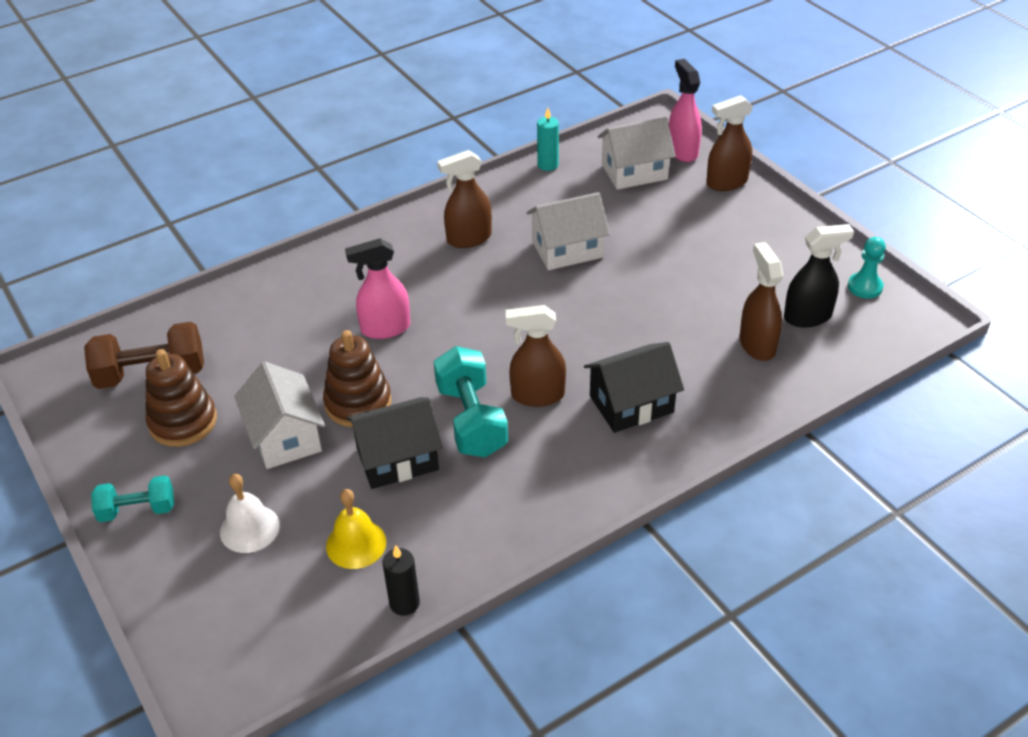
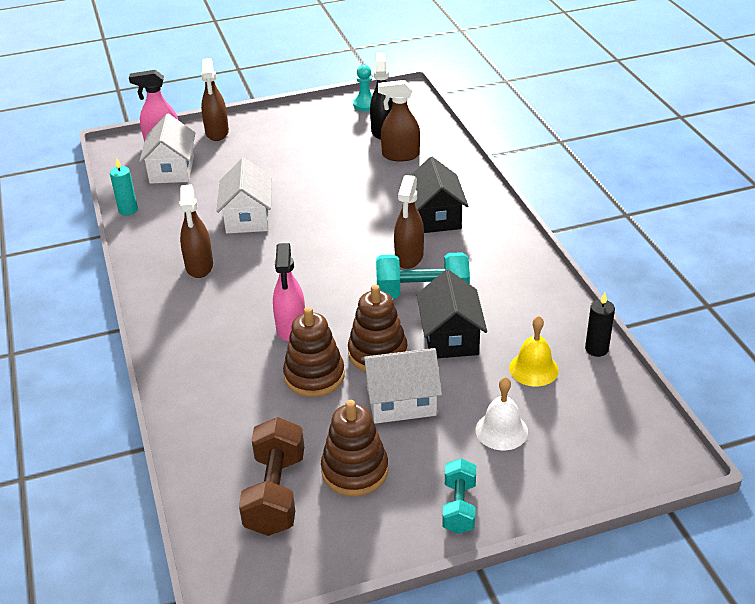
camera: 75 degrees left, 5 degrees down
(314, 363) = (314, 376): none -> brown stacking toy

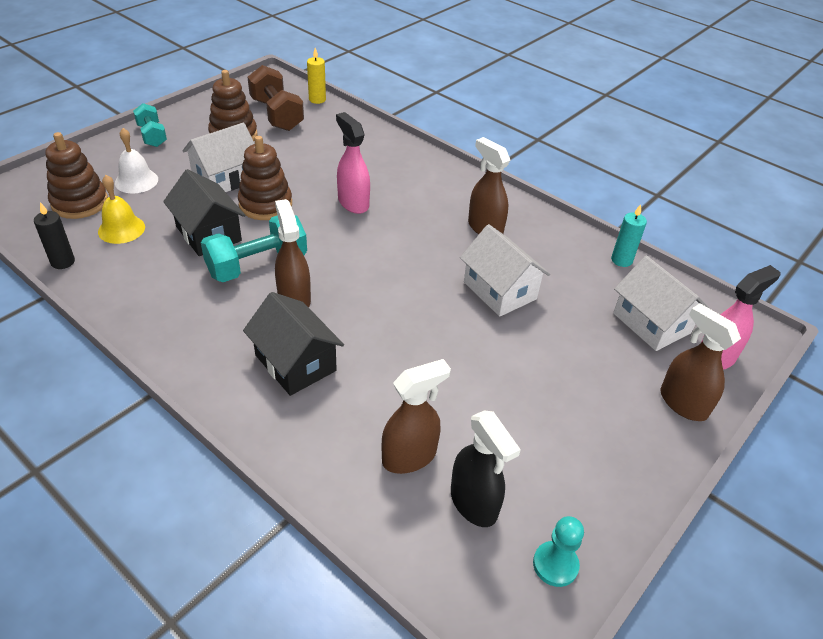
camera: 145 degrees right, 5 degrees up
(199, 507) = (317, 99): none -> yellow candle
(314, 376) = (304, 177): brown stacking toy -> brown stacking toy (80, 203)

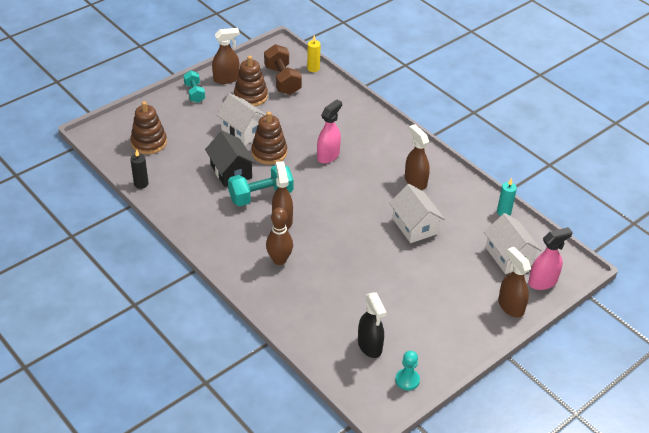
camera: 10 degrees right, 0 degrees up
(121, 229) = (176, 164): yellow bell -> none
(136, 181) = (184, 129): white bell -> none
(225, 178) = (243, 131): white house -> white house turned 75 degrees clockwise
(295, 363) = (279, 260): black house -> brown bowling pin
(353, 203) = (328, 156): pink spray bottle -> pink spray bottle turned 60 degrees clockwise
(409, 457) = (338, 318): brown spray bottle -> brown spray bottle (226, 79)

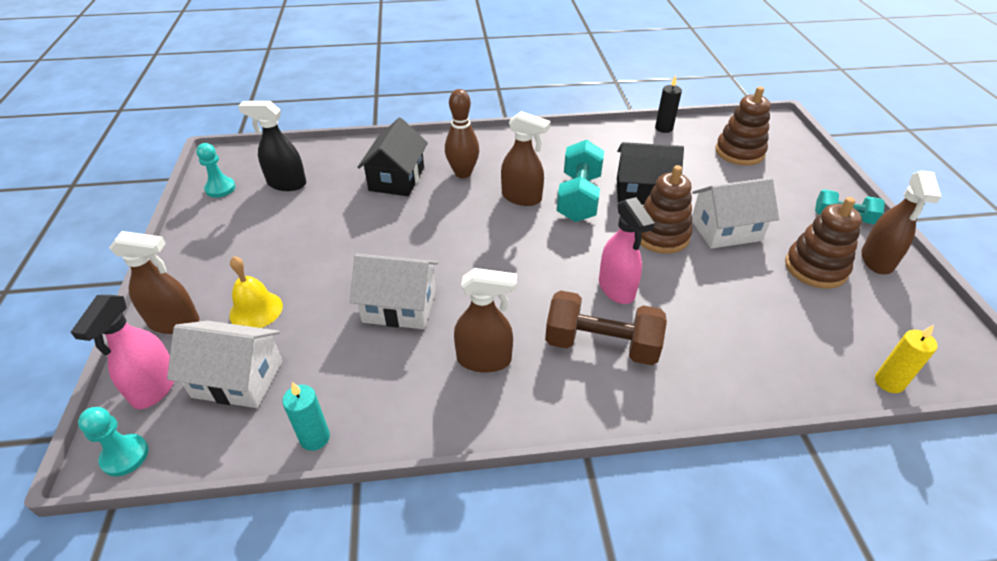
camera: 125 degrees right, 0 degrees up
(282, 80) = (855, 322): brown dumbbell -> brown dumbbell (601, 345)
(314, 290) = (396, 179): none -> black house
(471, 280) = (256, 310): none -> yellow bell
(573, 264) = (125, 456): none -> turquoise pawn

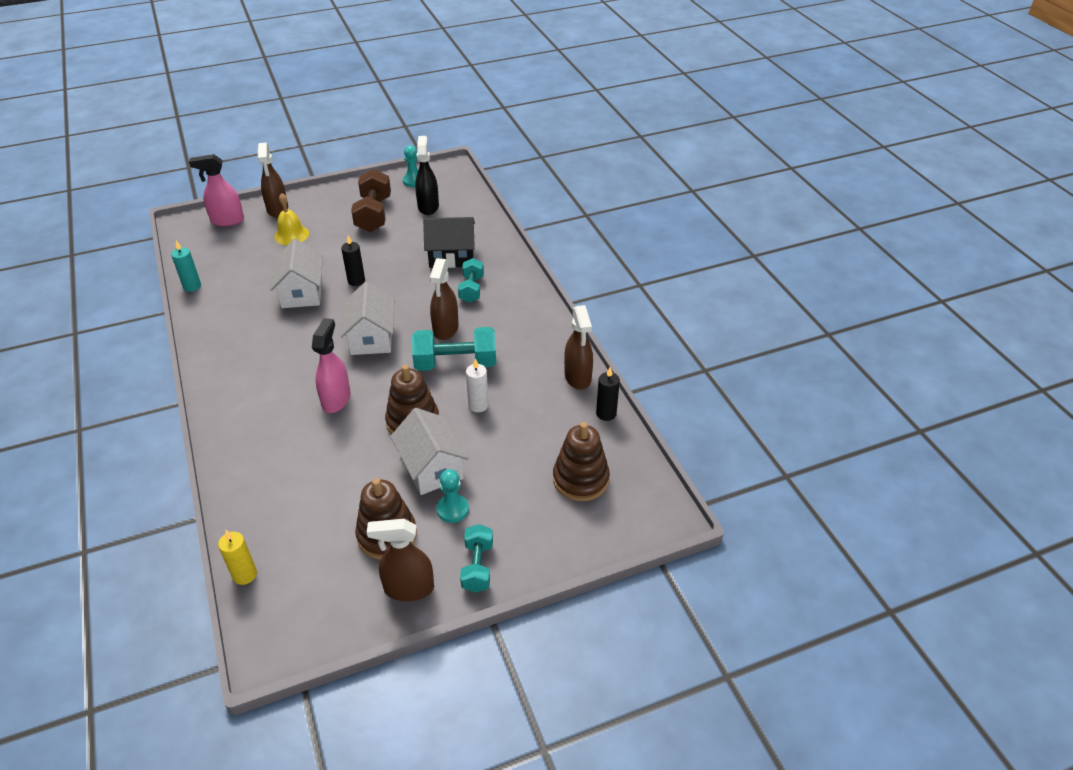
camera: 75 degrees right, 0 degrees up
(125, 456) = (181, 228): turquoise pawn -> turquoise pawn (452, 509)
(238, 379) = (234, 246): white house -> white house (371, 338)
(401, 255) = (356, 281): none -> black candle
(463, 173) = (471, 289): brown bowling pin -> turquoise dumbbell
(484, 359) = (255, 341): brown spray bottle -> brown spray bottle (577, 377)
(601, 345) = (274, 396): brown dumbbell -> brown dumbbell (374, 214)
(616, 289) = (336, 399): pink spray bottle -> pink spray bottle turned 135 degrees clockwise
(643, 191) = (478, 405): black house -> white candle

